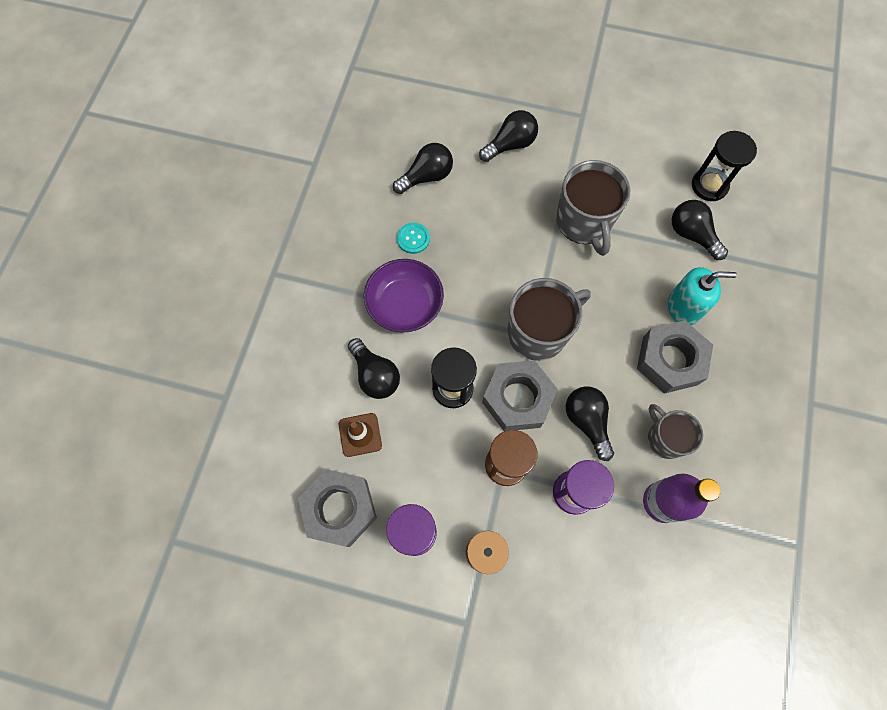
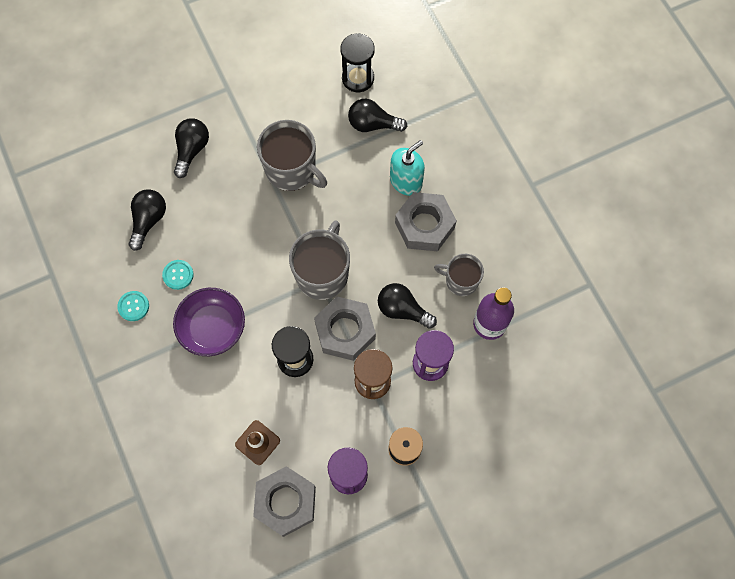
camera: 40 degrees left, 0 degrees up
(356, 237) = (133, 306): none -> turquoise button
(375, 375) = (233, 394): black light bulb -> none

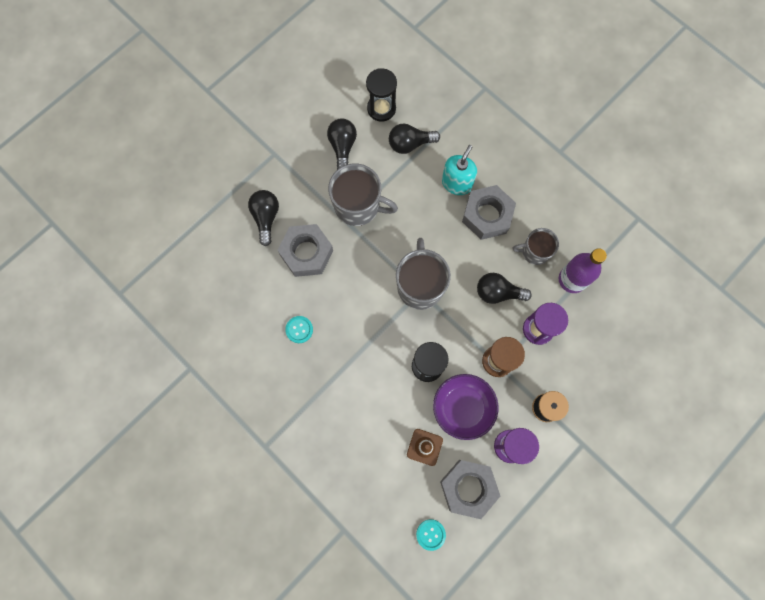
camera: 20 degrees left, 5 degrees up
(133, 306) = (272, 370): turquoise button -> turquoise button (430, 534)
(148, 221) = (254, 292): black light bulb -> black light bulb (342, 147)
(212, 327) = (347, 364): purple bowl -> purple bowl (463, 408)
(345, 331) = (458, 327): grey nut -> grey nut (306, 253)

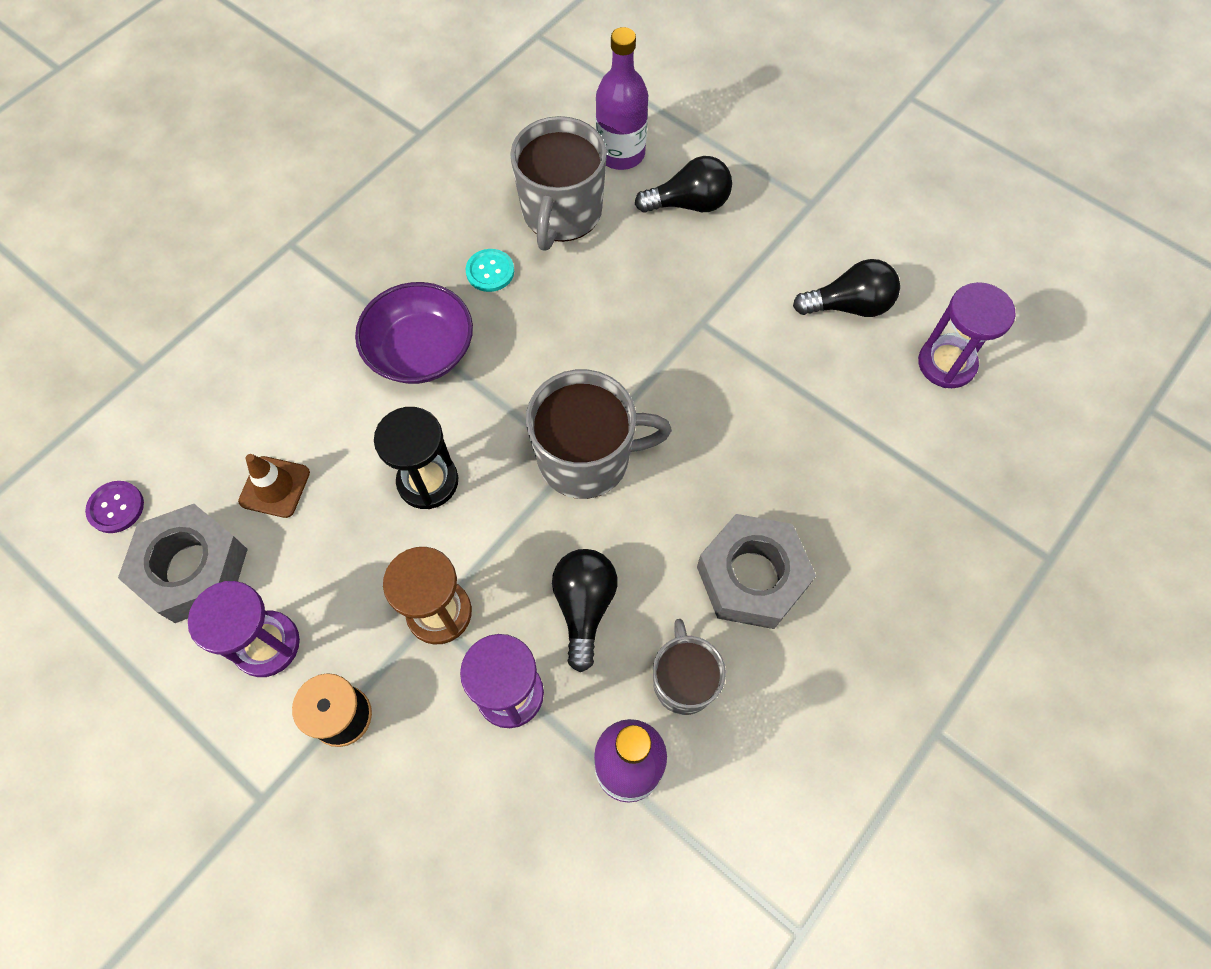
camera: 85 degrees right, 10 degrees down
(224, 251) = (620, 153): none -> purple bottle
(306, 253) = (631, 269): grey nut -> none
(358, 206) = (734, 341): grey mug -> grey mug (561, 213)
(381, 108) = (946, 363): black hourglass -> purple hourglass
(410, 144) = (882, 420): black light bulb -> none
(430, 534) = (116, 507): turquoise button -> purple button
(457, 183) = (814, 513): turquoise soap dispenser -> none
(463, 408) = (346, 551): purple bowl -> purple bowl (421, 351)

